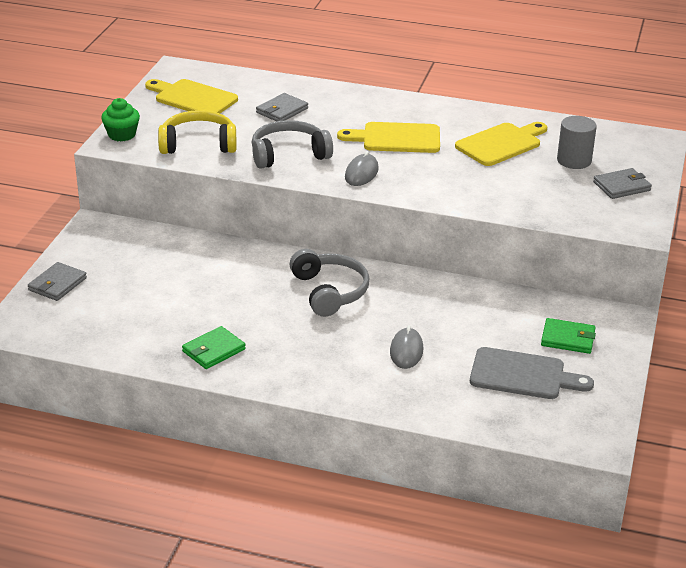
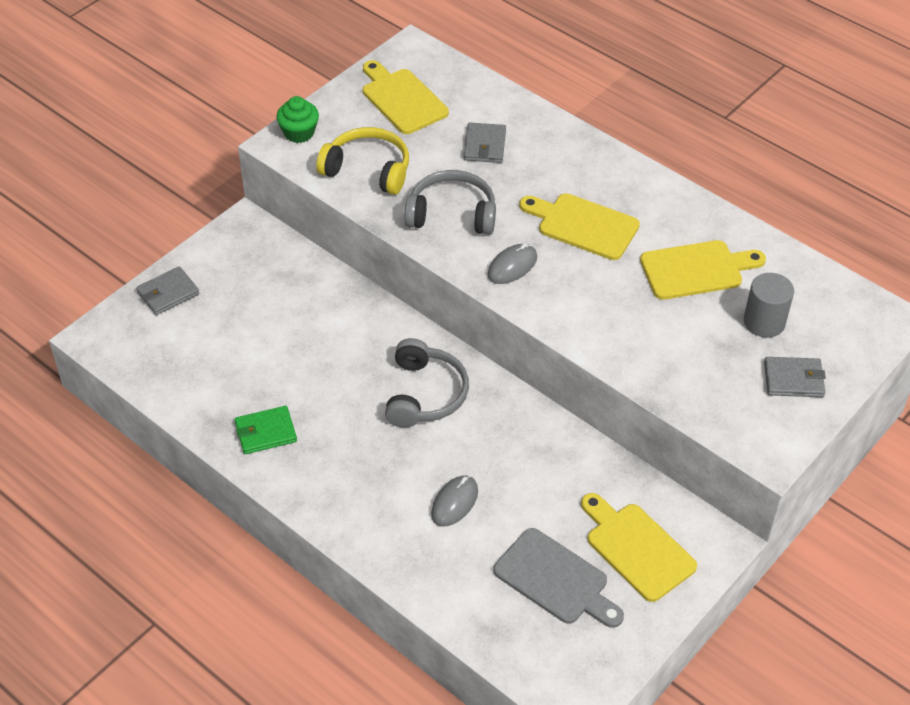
camera: 25 degrees right, 15 degrees up
(282, 110) = (484, 145): grey wallet -> grey wallet turned 60 degrees counterclockwise
(568, 338) = (636, 548): green wallet -> yellow cutting board

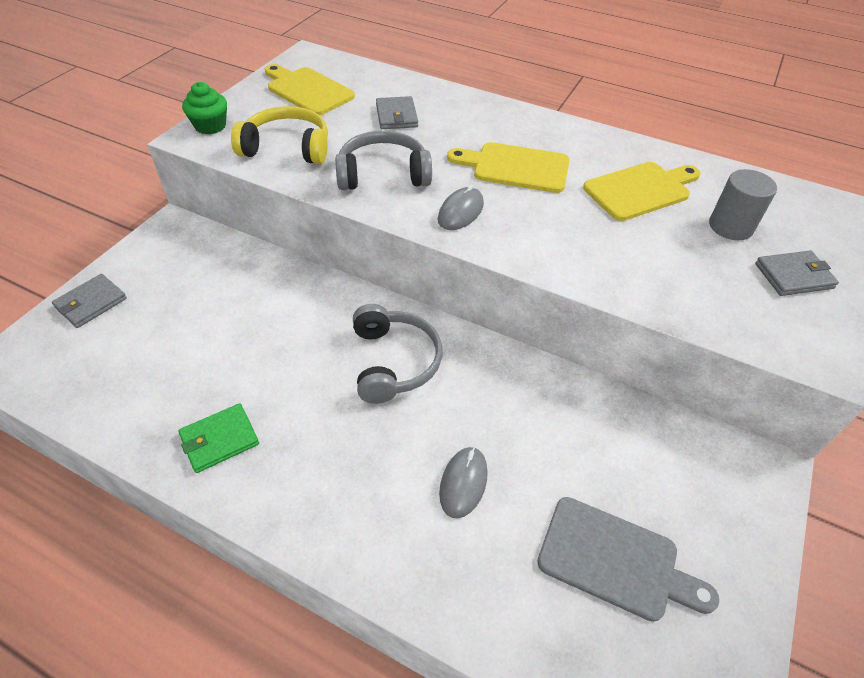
camera: 15 degrees left, 0 degrees up
(636, 548) = (686, 496): yellow cutting board -> none

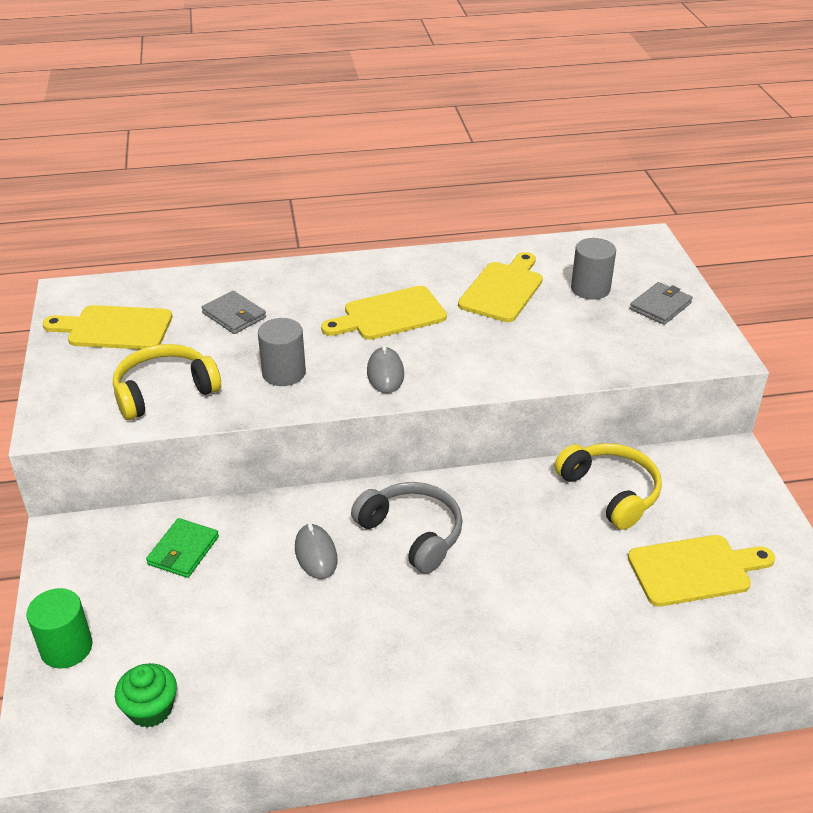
camera: 35 degrees left, 10 degrees down
(91, 303) = (66, 648): grey wallet -> green cylinder
(210, 126) = (56, 407): green cupcake -> green cupcake (150, 709)
(219, 439) = (334, 675): green wallet -> green wallet (183, 550)
(383, 174) = (284, 373): grey headphones -> grey cylinder
(463, 483) = (553, 585): grey mouse -> grey mouse (315, 554)
(602, 429) = (610, 492): none -> yellow headphones
(615, 560) = (695, 570): grey cutting board -> yellow cutting board

